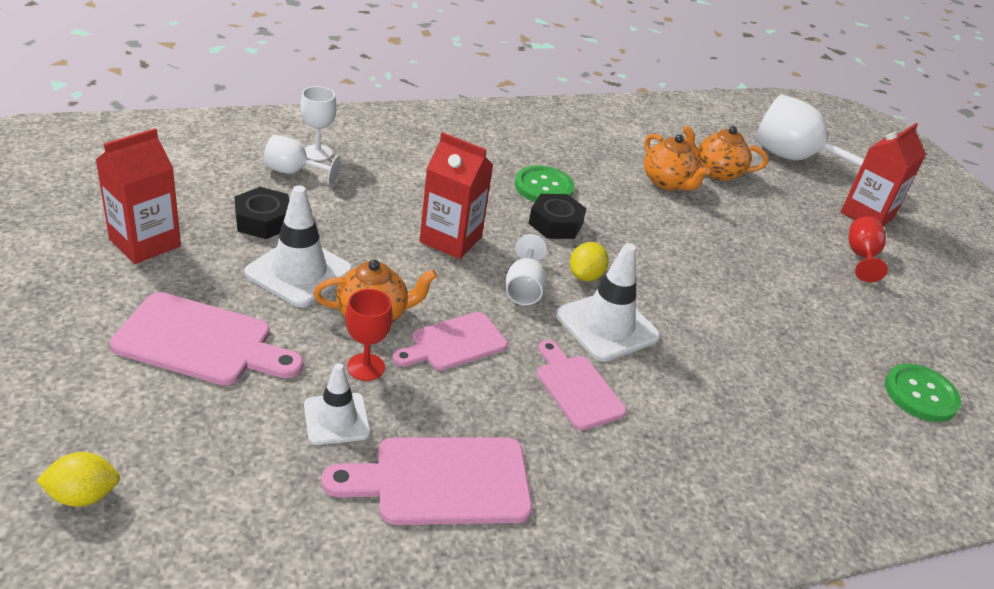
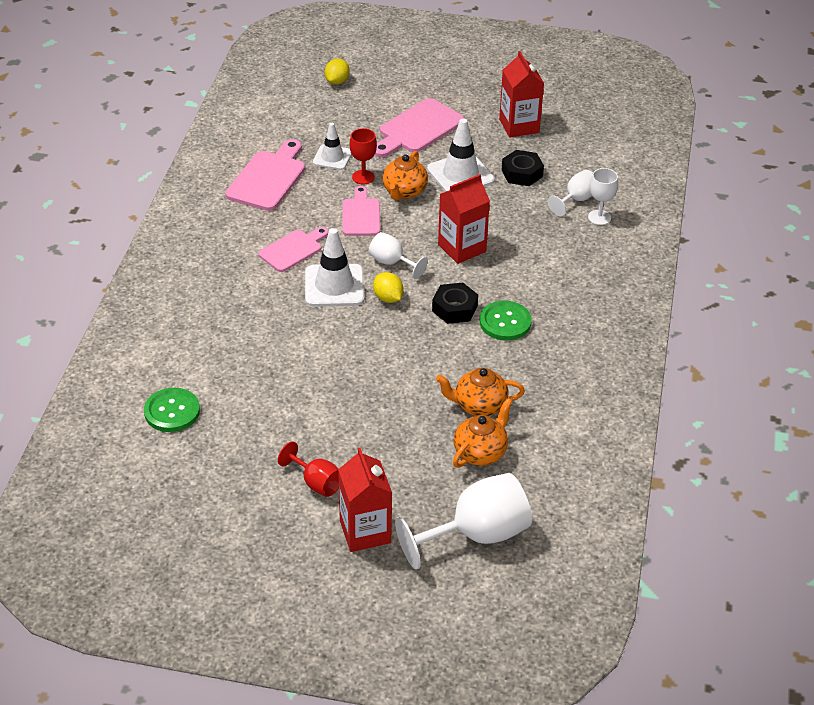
camera: 125 degrees right, 5 degrees up
(577, 388) = (293, 249): pink cutting board -> pink cutting board turned 45 degrees counterclockwise

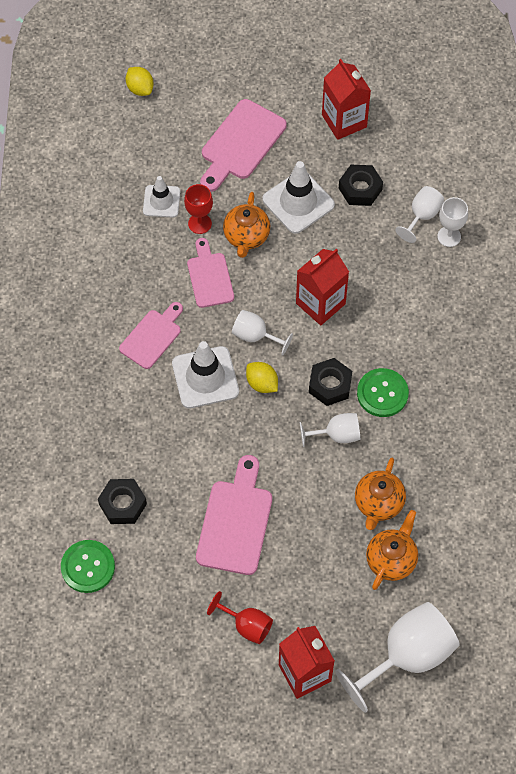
camera: 10 degrees left, 20 degrees up
(223, 368) = (123, 504): none -> black nut
(268, 178) = (103, 242): pink cutting board -> pink cutting board (236, 522)
(337, 81) = (140, 89): yellow lemon -> yellow lemon turned 45 degrees counterclockwise
(451, 347) = (337, 435): none -> white goblet
(479, 406) = (378, 503): orange teapot -> orange teapot turned 60 degrees counterclockwise

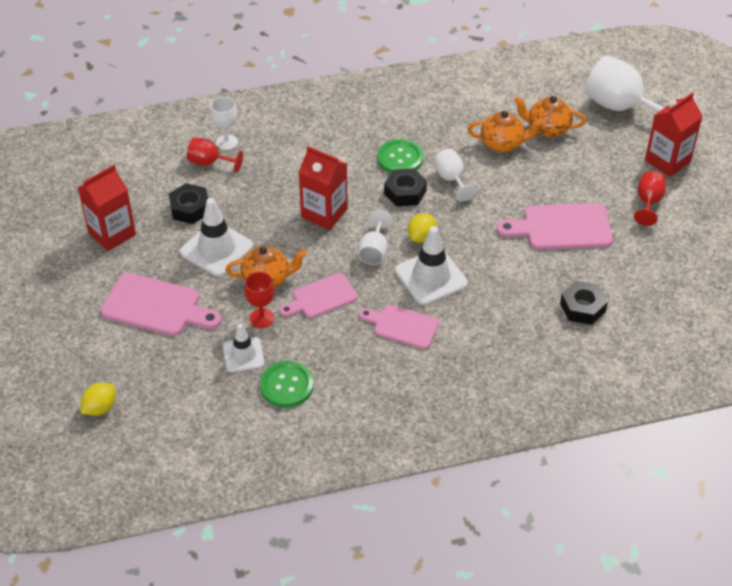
camera: 105 degrees left, 15 degrees down
(88, 567) = (654, 317): green button -> green button (287, 385)
(422, 216) = (209, 162): white goblet -> red goblet

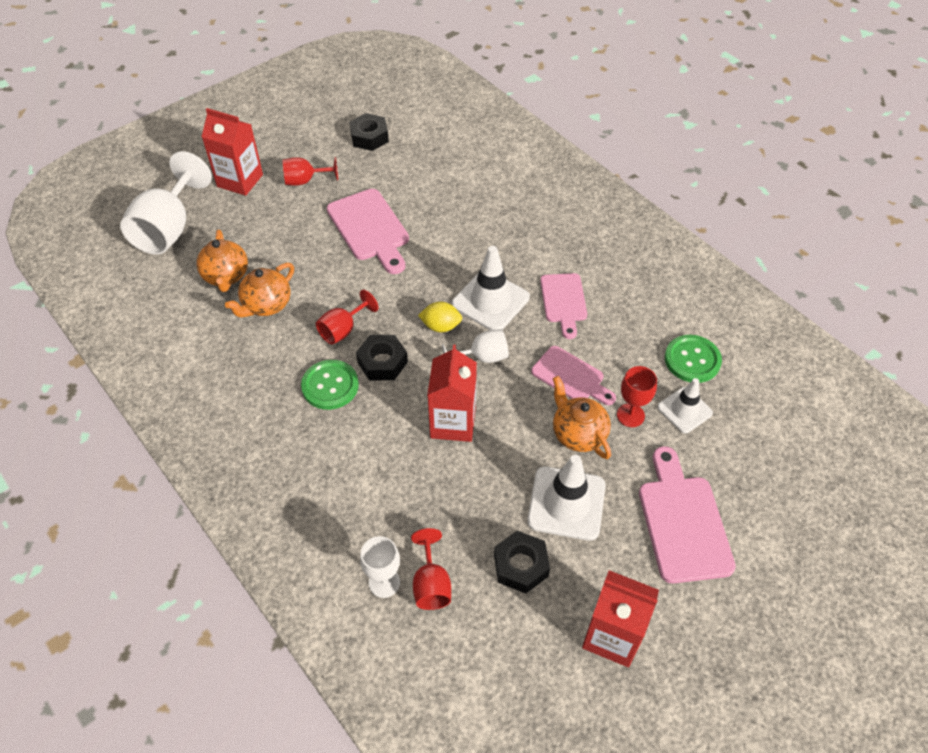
camera: 115 degrees left, 5 degrees up
(100, 408) = (837, 504): yellow lemon -> none
(451, 179) = (343, 330): white goblet -> red goblet
(502, 144) = (266, 305): orange teapot -> orange teapot turned 120 degrees counterclockwise
(582, 307) = (462, 191): black nut -> black nut (369, 137)

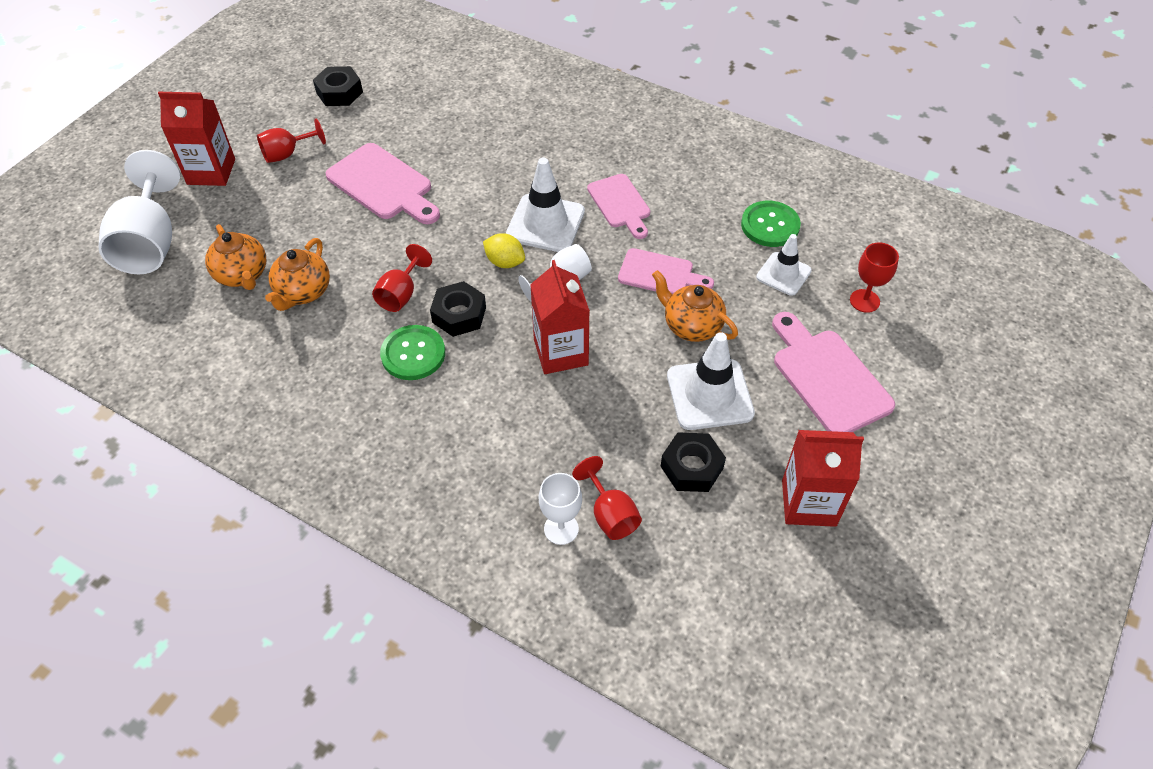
camera: 20 degrees left, 0 degrees up
(441, 326) = (505, 262): yellow lemon -> yellow lemon turned 45 degrees clockwise
(630, 415) = (734, 293): red goblet -> red goblet (864, 301)

